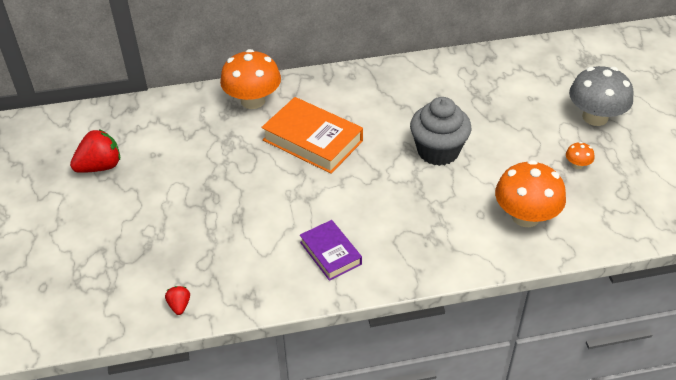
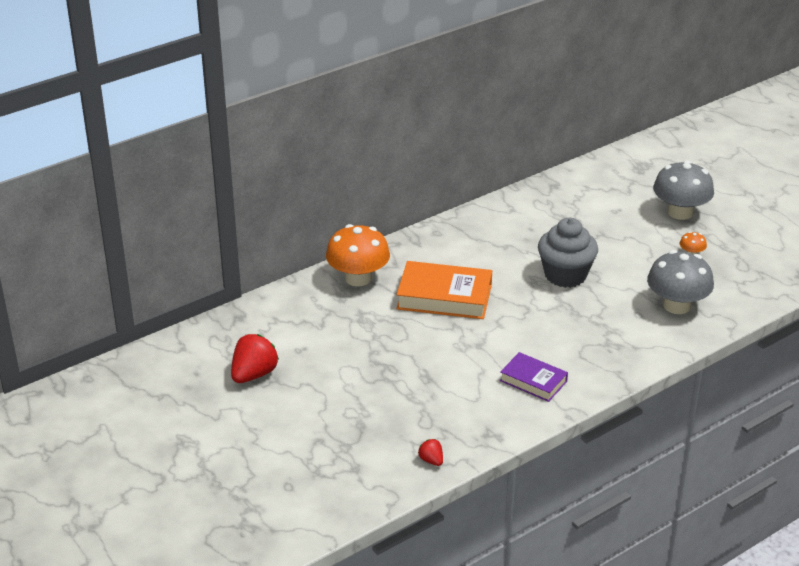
camera: 25 degrees left, 10 degrees down
(525, 216) = (677, 306): orange mushroom -> grey mushroom

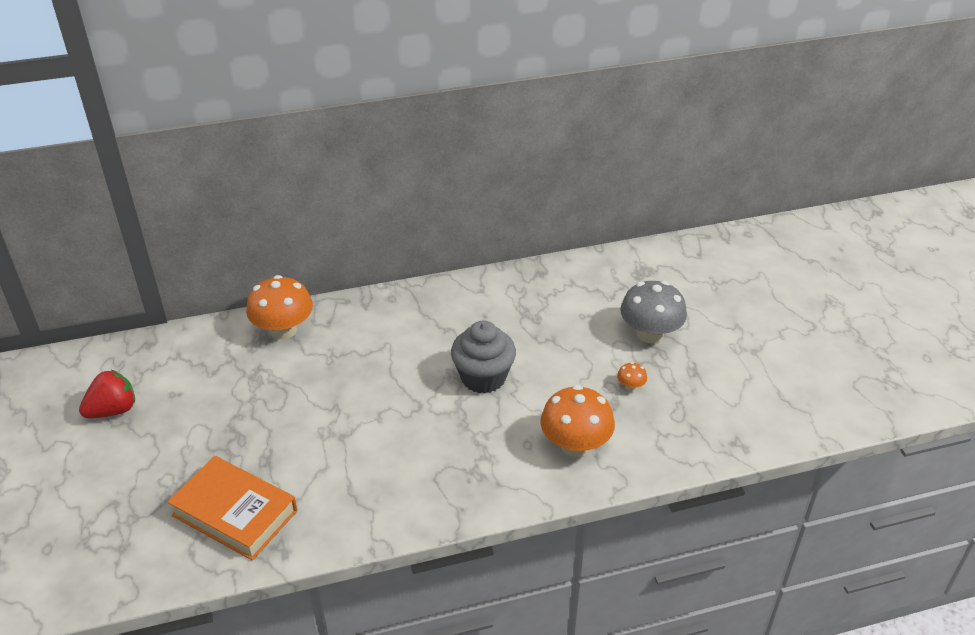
camera: 20 degrees right, 5 degrees up
(431, 460) = (199, 561): red strawberry -> none
(444, 297) = (348, 371): orange book -> orange book (235, 513)
(533, 381) = (366, 495): purple book -> none
(677, 306) = (575, 445): grey mushroom -> orange mushroom

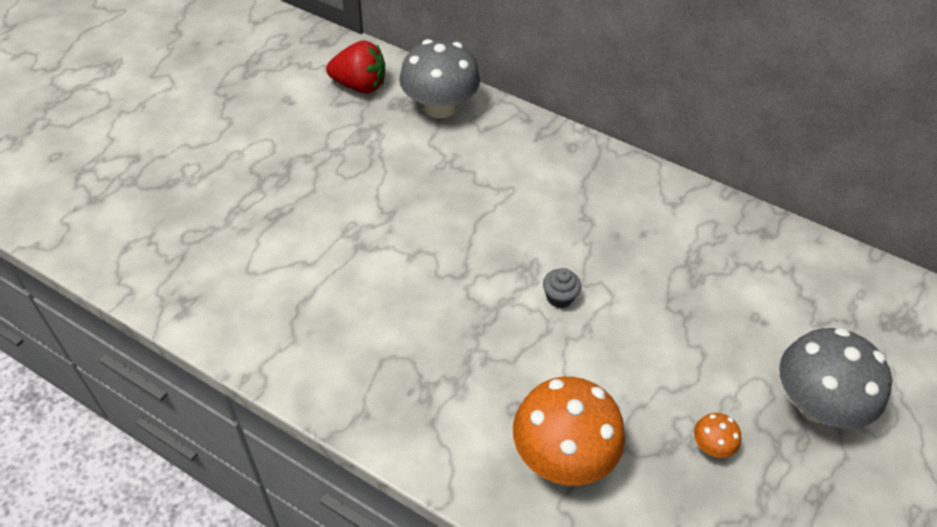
camera: 45 degrees right, 10 degrees up
(113, 410) = (231, 80): red strawberry -> red strawberry (359, 86)
(235, 513) = (196, 241): orange book -> none
(283, 330) = (439, 107): orange mushroom -> grey mushroom
(483, 377) = (559, 297): grey cupcake -> grey cupcake, size x0.43

